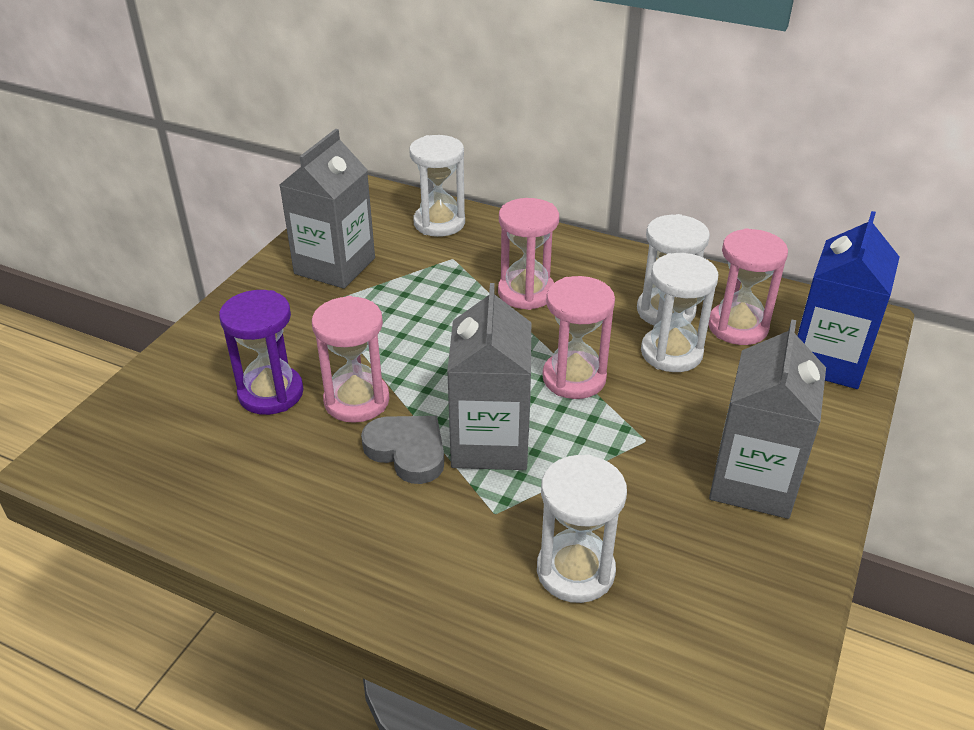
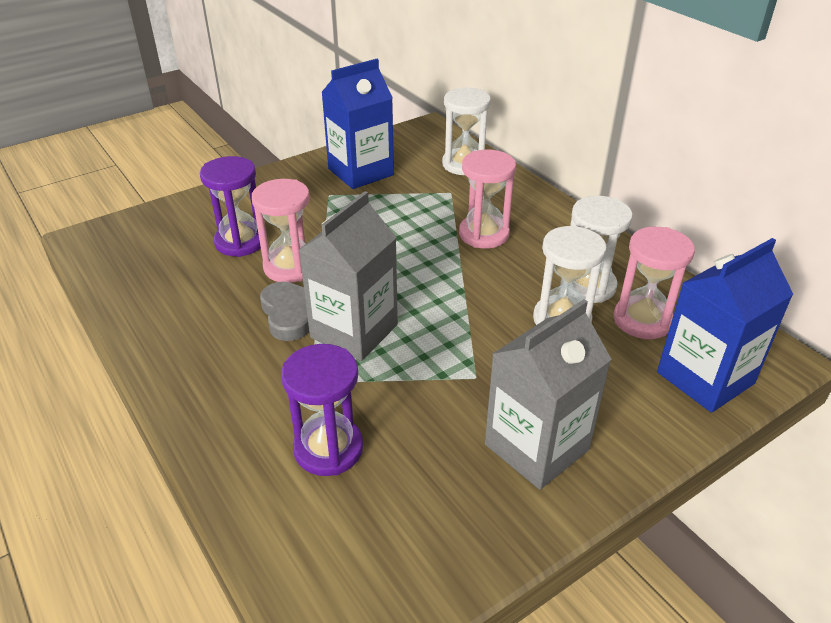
camera: 30 degrees right, 0 degrees up
(335, 266) = (360, 172): grey carton -> blue carton
(574, 378) = (461, 309): pink hourglass -> none
(575, 571) = (328, 448): white hourglass -> purple hourglass

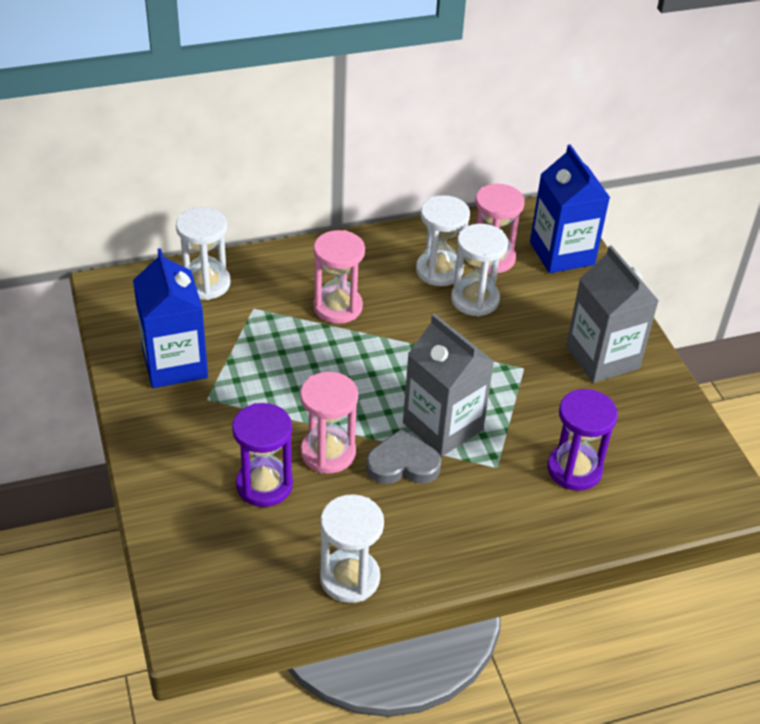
camera: 75 degrees left, 5 degrees up
(141, 309) = (349, 578): none -> white hourglass

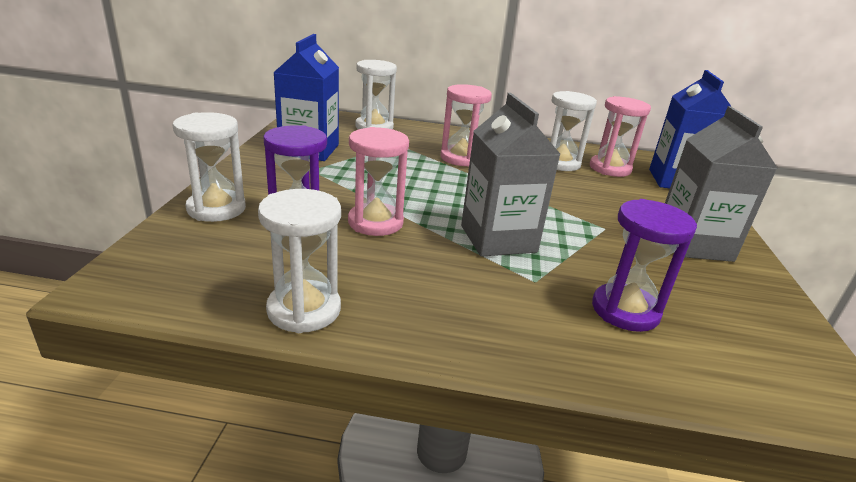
camera: 25 degrees right, 15 degrees down
(402, 464) = (438, 249): grey heart -> none
(475, 300) = (581, 183): white hourglass -> white hourglass (216, 209)

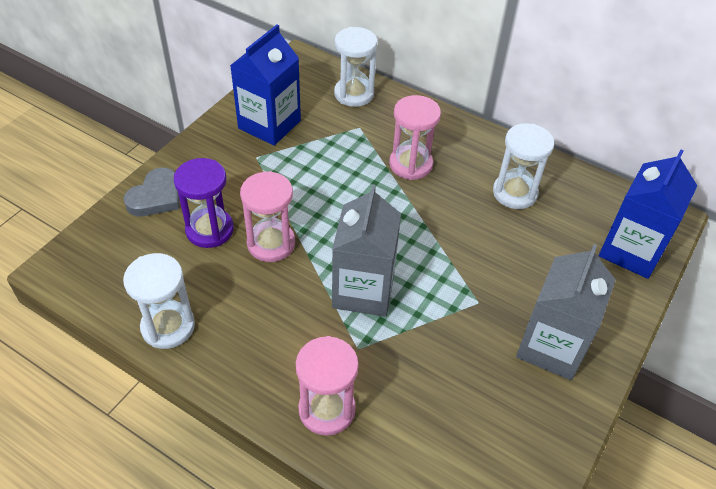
camera: 25 degrees right, 20 degrees up
(216, 209) = (156, 197): white hourglass -> grey heart
(610, 168) = (567, 213): pink hourglass -> pink hourglass (327, 409)
(625, 310) = (408, 402): purple hourglass -> none

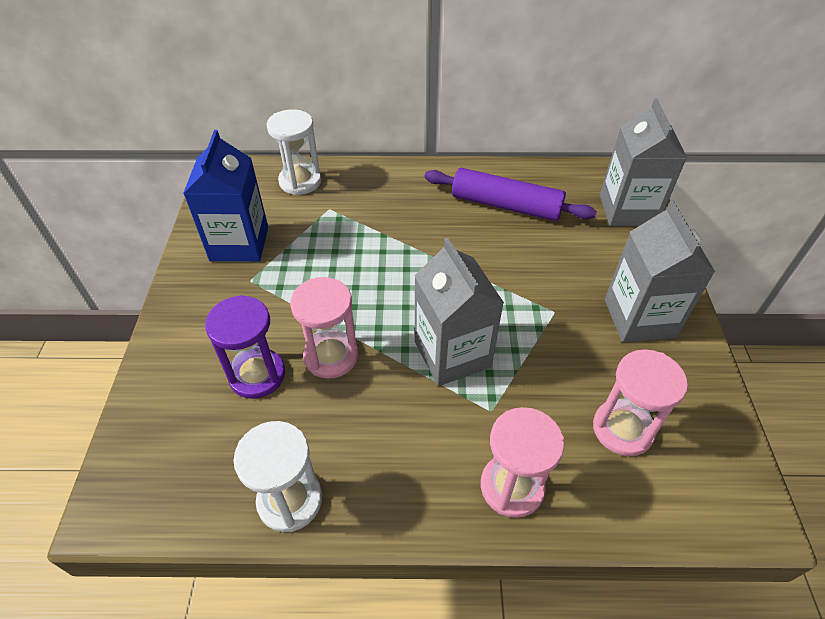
camera: 30 degrees left, 0 degrees up
(156, 197) = (171, 371): grey heart -> none
(410, 164) = (401, 221): pink hourglass -> pink hourglass (622, 429)
(514, 193) = (505, 205): white hourglass -> purple rolling pin
(631, 251) = (627, 210): blue carton -> grey carton

